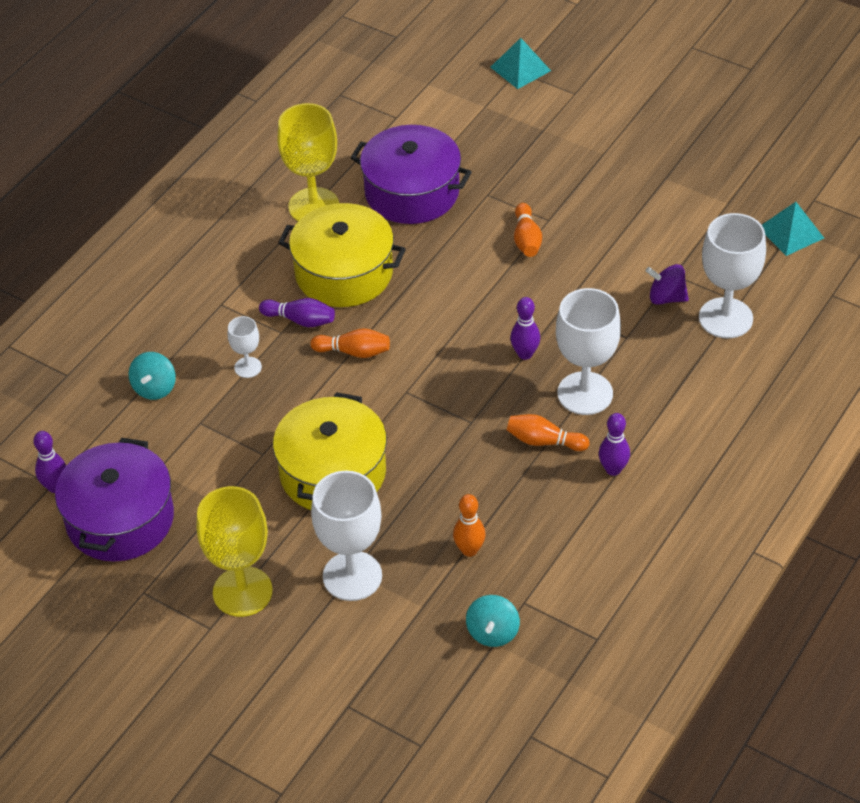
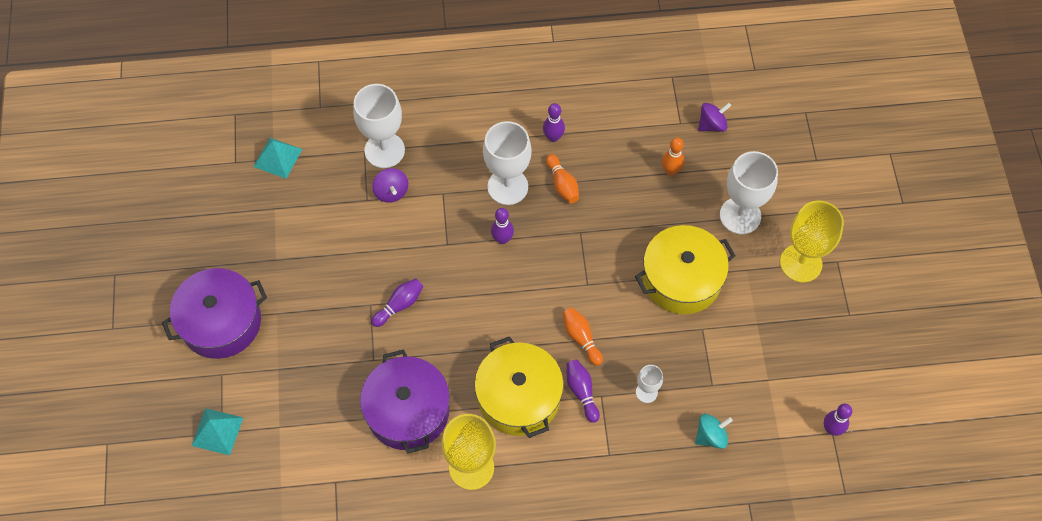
camera: 130 degrees left, 15 degrees up
(120, 519) = (818, 370): purple pot -> purple pot (221, 322)
(492, 632) = (712, 124): turquoise spinning top -> purple spinning top
(526, 239) = (399, 305): orange bowling pin -> purple bowling pin

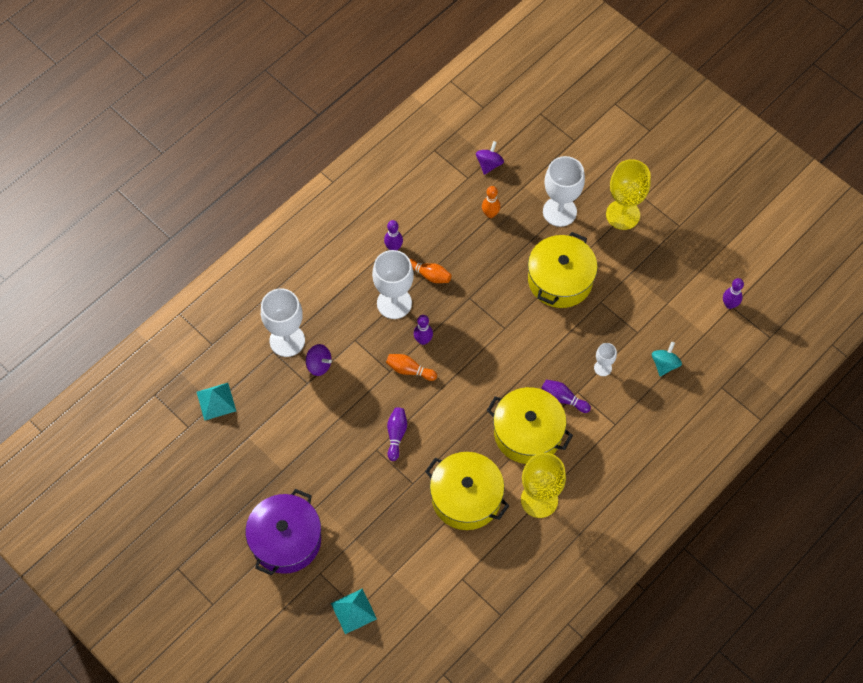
camera: 40 degrees left, 0 degrees up
(408, 411) = (466, 497): purple pot -> yellow pot
(581, 338) = (532, 365): orange bowling pin -> orange bowling pin (409, 370)

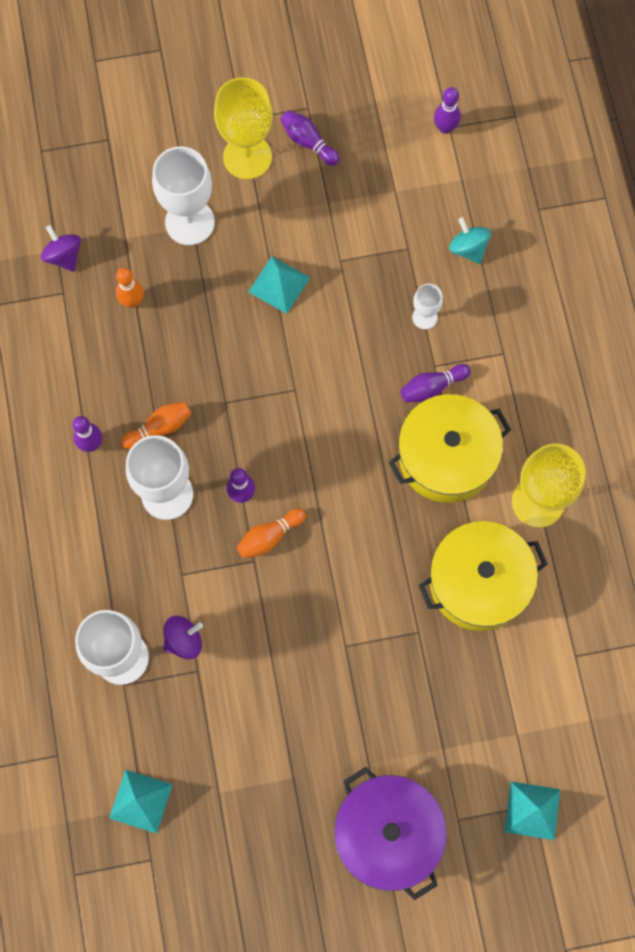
camera: 55 degrees left, 10 degrees up
(396, 435) = (343, 609): purple bowling pin -> purple bowling pin (308, 142)
(560, 280) = (279, 284): yellow pot -> turquoise pyramid

